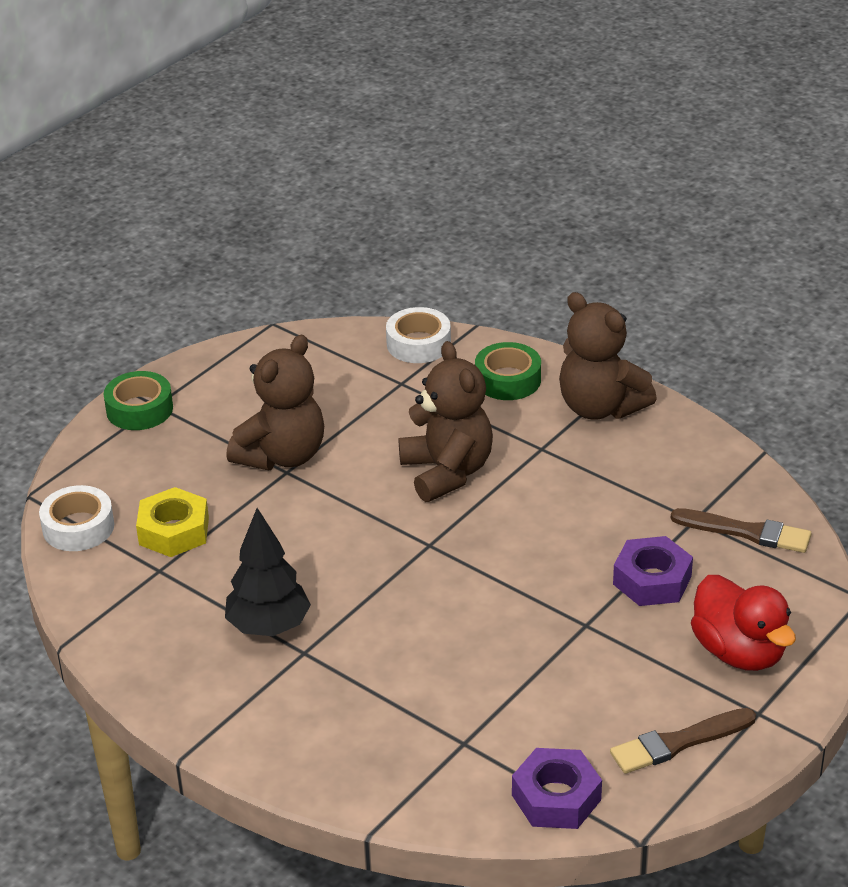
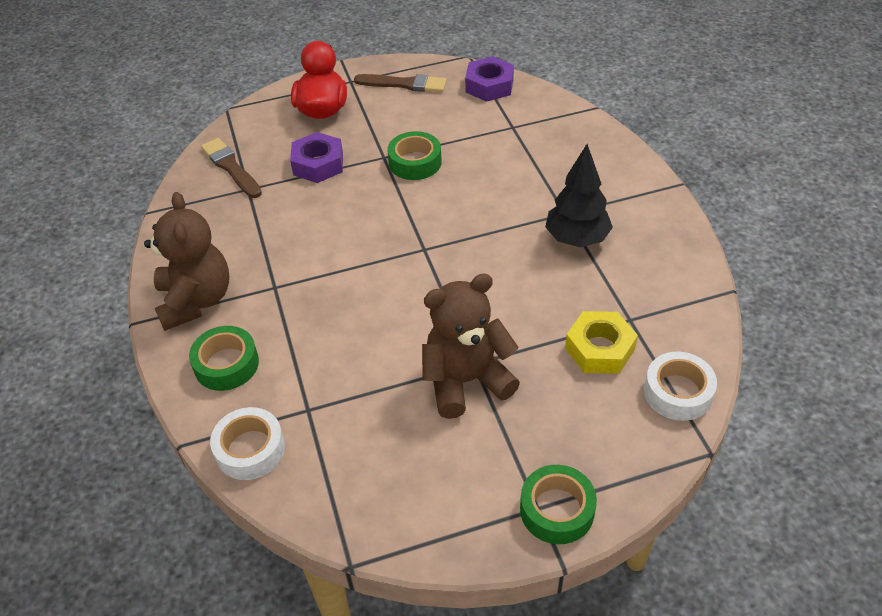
camera: 145 degrees left, 10 degrees up
(447, 472) = (358, 300): brown teddy bear -> none
(540, 634) = (415, 162): none -> green tape

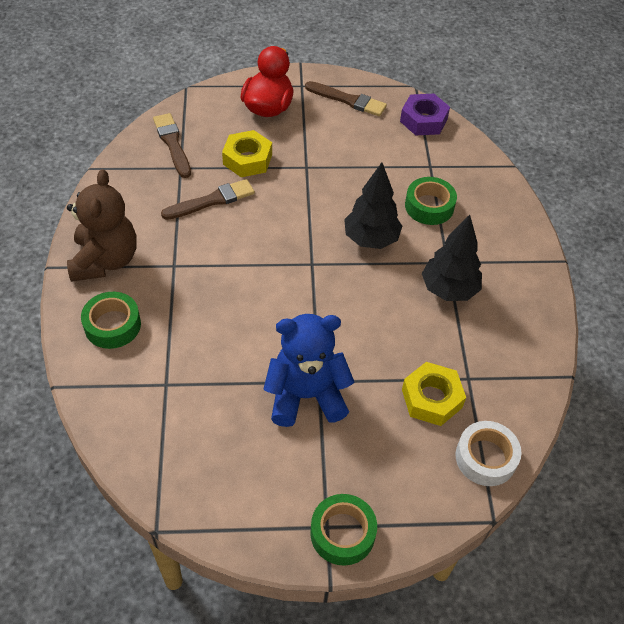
camera: 10 degrees right, 5 degrees up
(250, 449) = (108, 406): white tape -> none
(293, 213) = (212, 200): none -> brown brush
(318, 164) = (247, 159): purple nut -> yellow nut
(415, 162) = (332, 179): green tape -> green tape (429, 206)
(466, 381) = (306, 396): brown teddy bear -> blue teddy bear
(477, 210) = (371, 239): none -> black tree

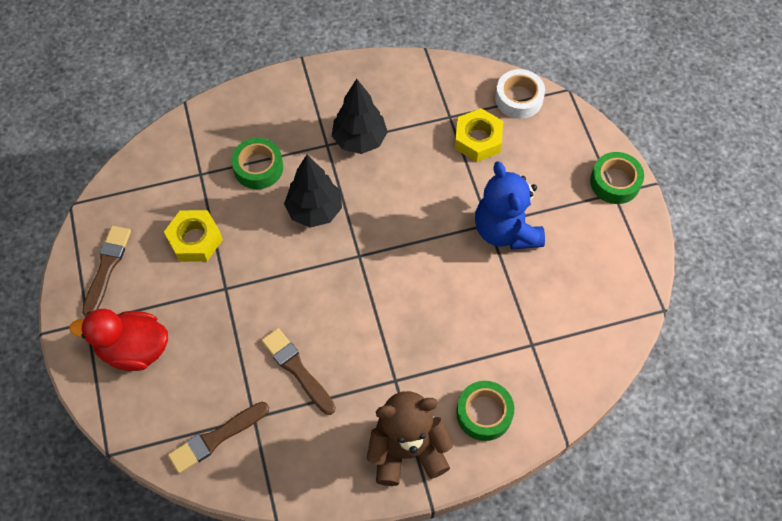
camera: 100 degrees left, 10 degrees up
(247, 159) = (226, 350): yellow nut -> yellow nut (195, 240)
(423, 120) = (129, 188): purple nut -> none

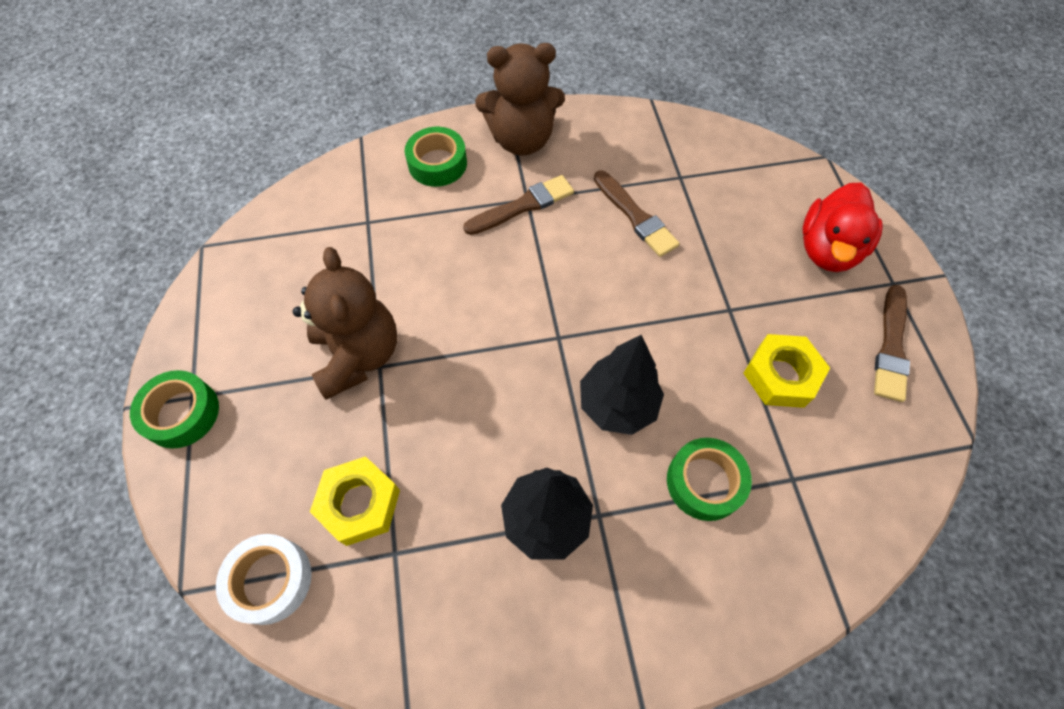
camera: 175 degrees left, 0 degrees up
(133, 349) = (827, 249): red duck -> red duck turned 105 degrees clockwise
(216, 438) = (717, 162): brown brush -> brown brush (523, 206)
(506, 230) = (358, 355): blue teddy bear -> brown teddy bear

